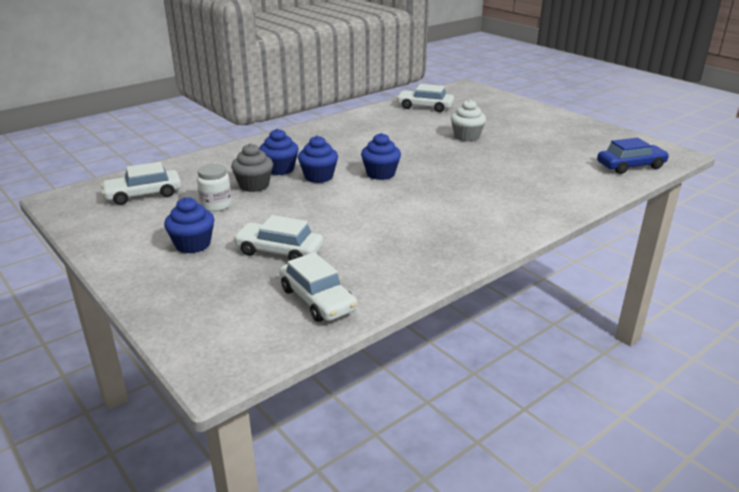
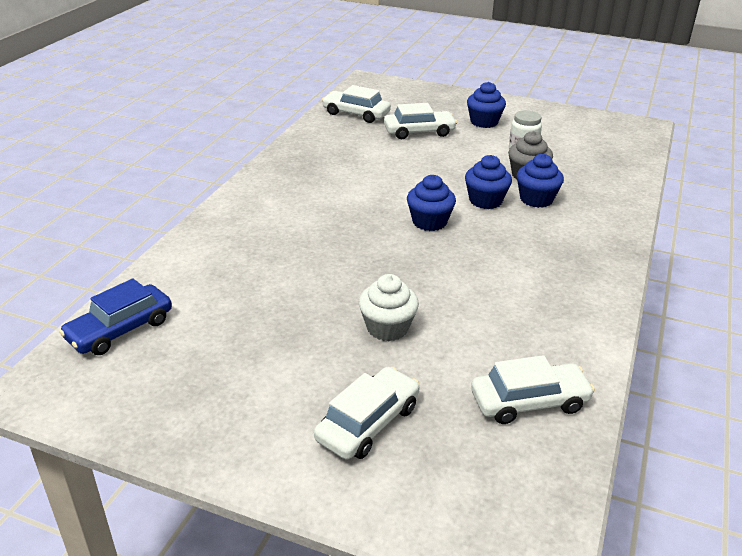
camera: 150 degrees right, 5 degrees up
(143, 194) = (596, 144): white car -> white car (368, 423)

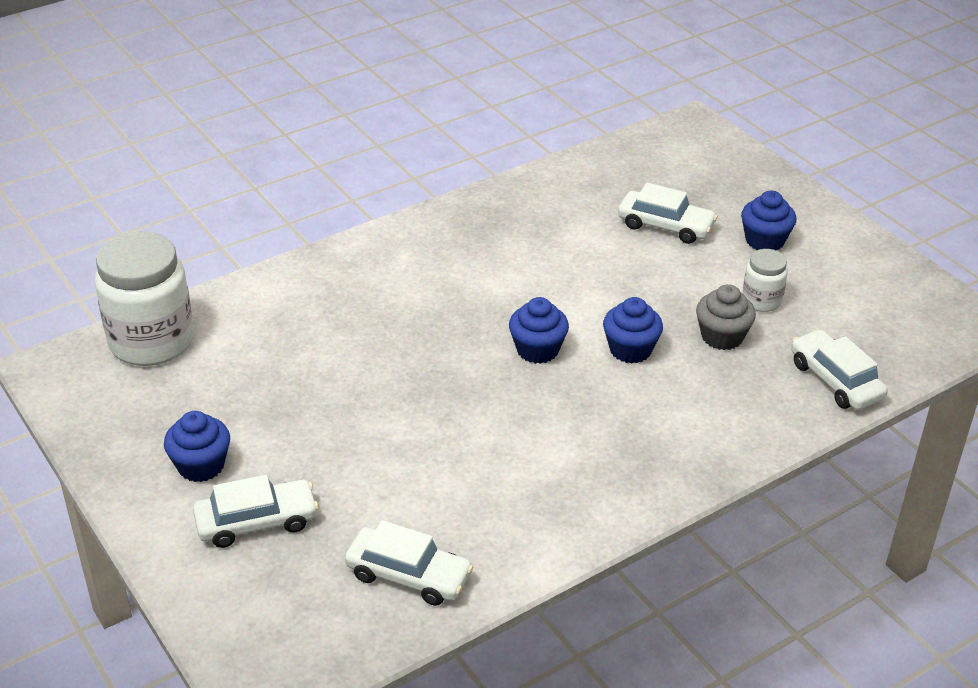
camera: 35 degrees right, 5 degrees up
(120, 329) = (151, 341): blue car -> white jar
(356, 114) = (620, 171): white car -> white car (835, 380)
(387, 328) = (366, 445): white cupcake -> none
(536, 199) = (691, 372): blue cupcake -> blue cupcake (201, 465)

